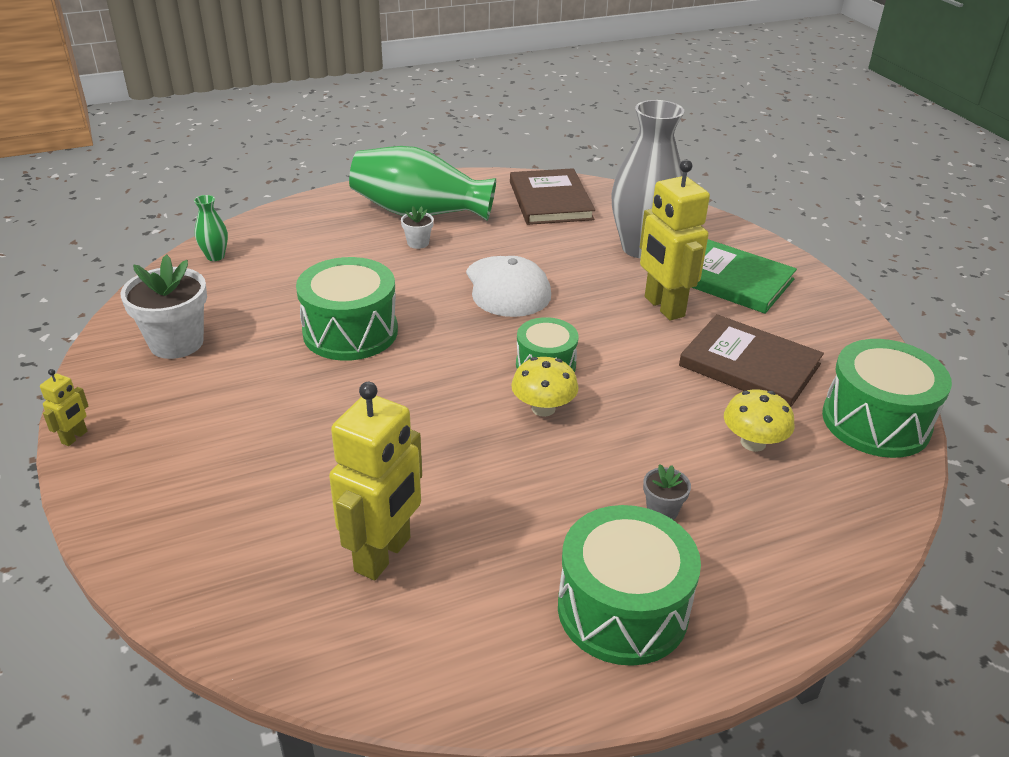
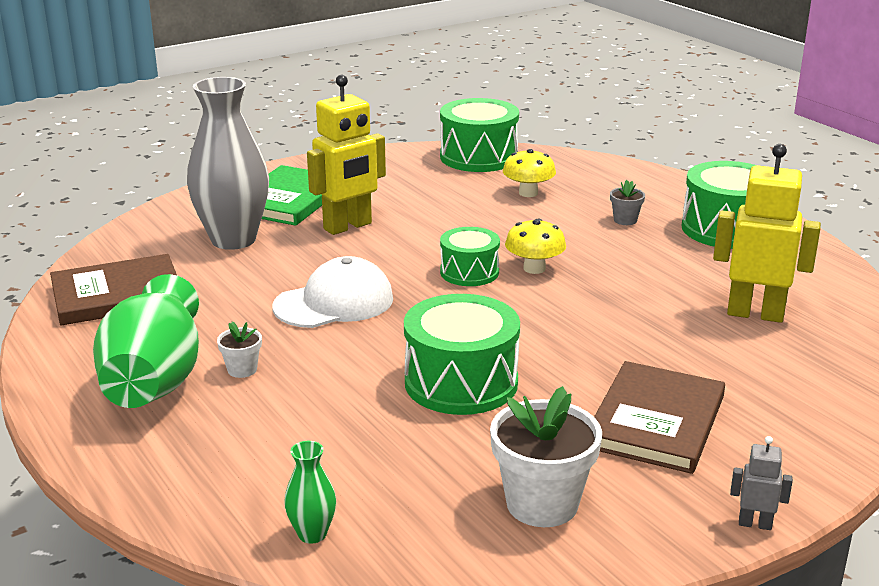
camera: 100 degrees left, 10 degrees down
(75, 437) = (755, 524): yellow robot -> grey robot
(749, 365) = (427, 193): brown book -> brown book (656, 421)

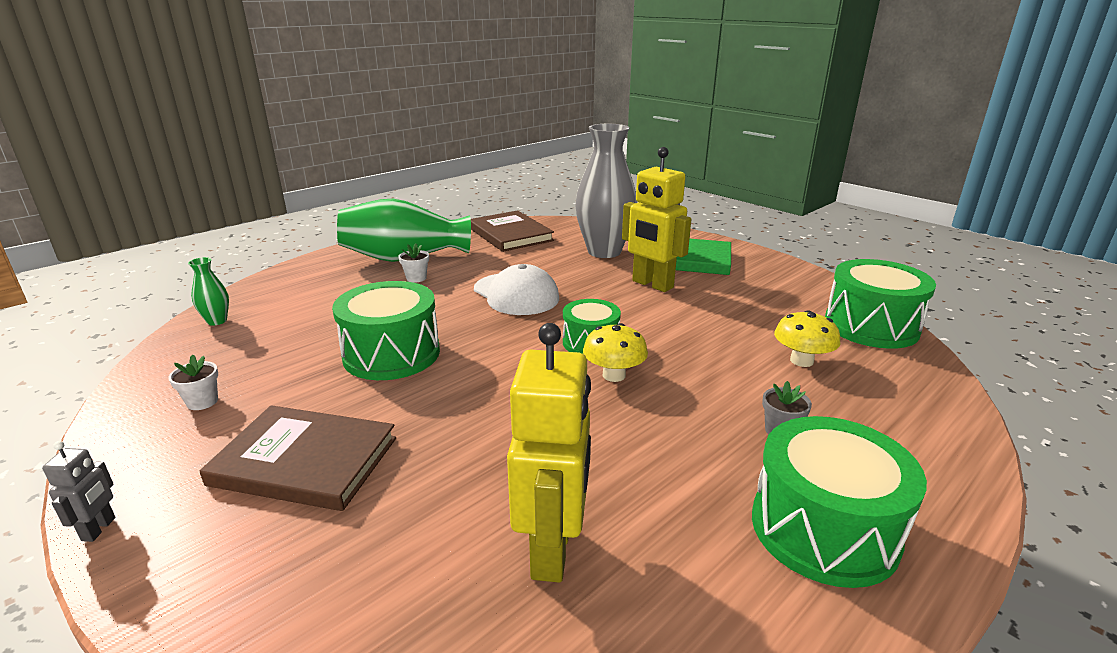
camera: 80 degrees right, 0 degrees up
(542, 504) = (202, 402): white flower pot -> white flower pot, size x0.48

